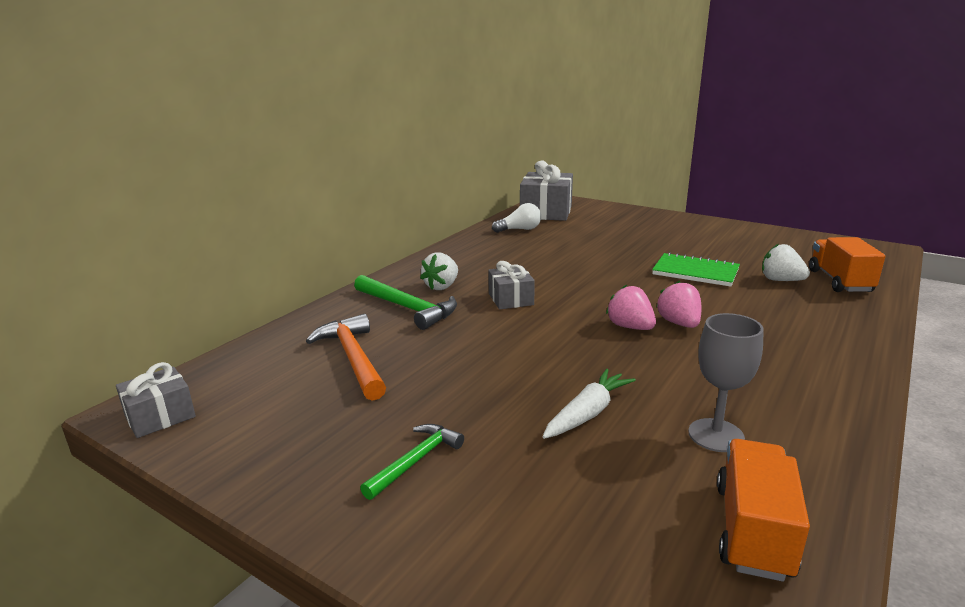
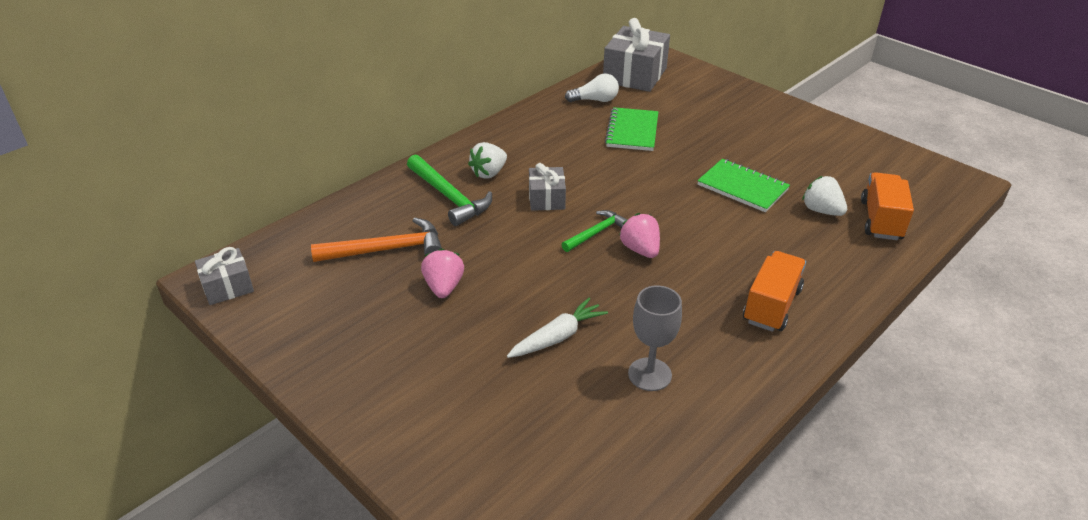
camera: 10 degrees right, 15 degrees up
(353, 358) = (387, 250): orange hammer -> orange hammer turned 90 degrees clockwise
(416, 461) = (408, 359): green hammer -> green hammer (596, 233)
(566, 245) = (632, 131): none -> green notebook
(679, 323) = (687, 252): pink strawberry -> pink strawberry (444, 287)
(753, 530) = (628, 457): orange truck -> orange truck (771, 305)

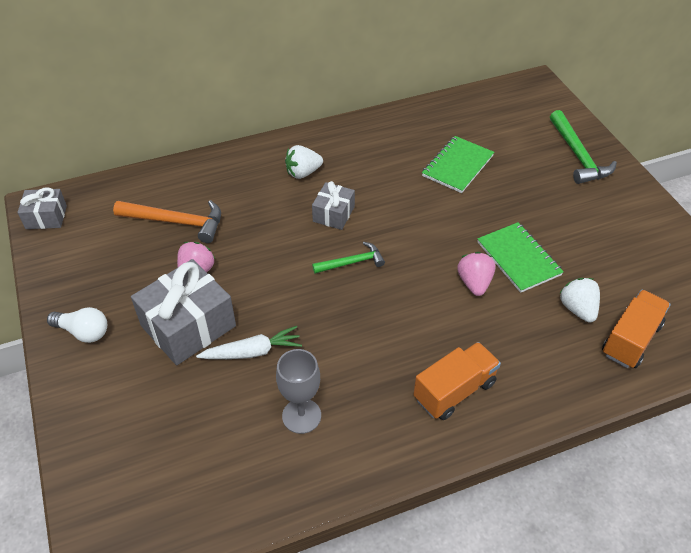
camera: 25 degrees right, 10 degrees up
(449, 197) = (255, 187): green hammer -> green hammer (578, 155)
(595, 100) = (447, 122): white light bulb -> white light bulb (83, 332)
(635, 75) = (503, 104): grey gift -> grey gift (188, 326)
(640, 250) = (378, 292): pink strawberry -> pink strawberry (474, 283)

